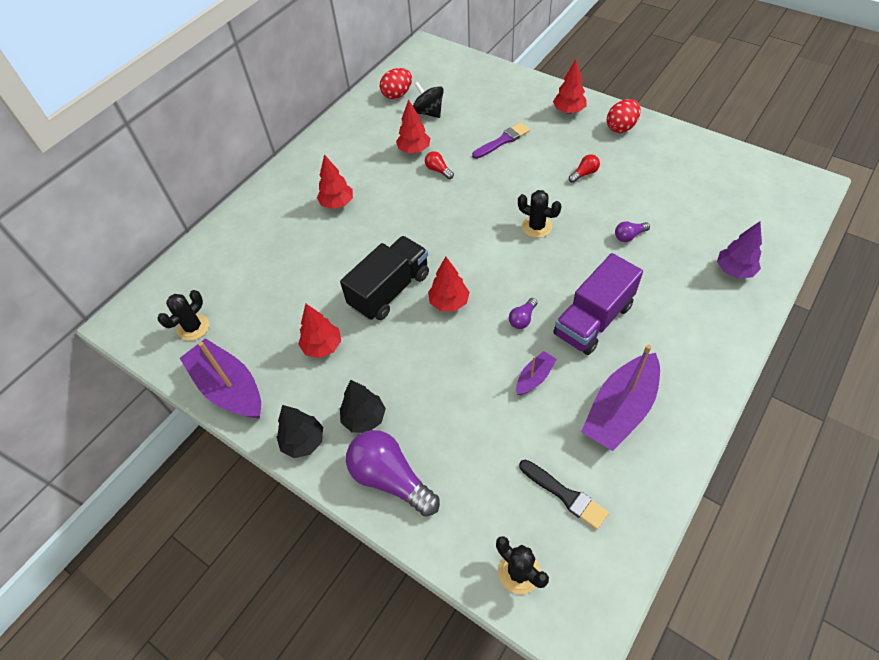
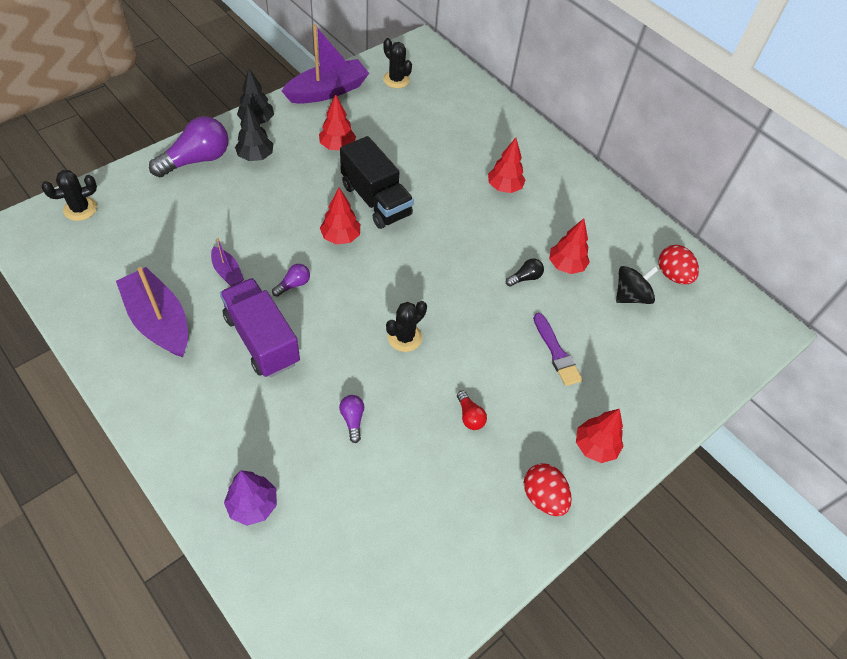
camera: 95 degrees right, 0 degrees up
(438, 170) = (525, 278): red light bulb -> black light bulb
(522, 319) = (293, 285): purple light bulb -> purple light bulb turned 90 degrees clockwise
(565, 495) = (114, 254): black brush -> none

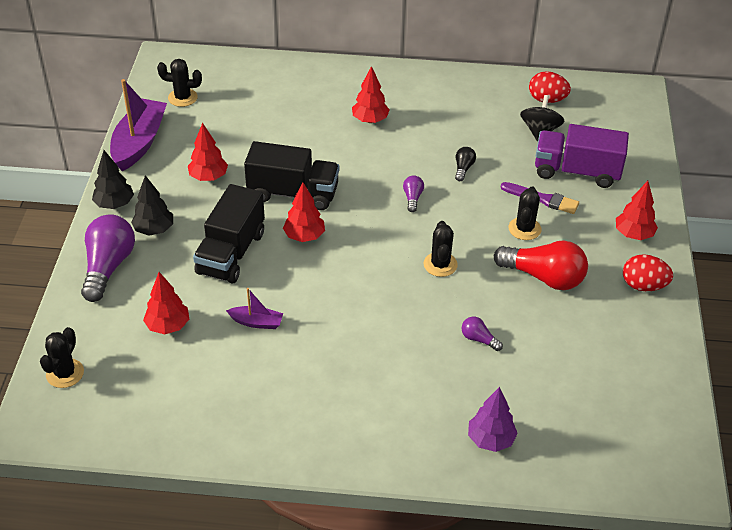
camera: 40 degrees left, 10 degrees down
(159, 321) = (256, 393): purple boat -> none
(262, 340) = (348, 343): purple truck -> purple truck (576, 171)
(279, 210) = (231, 253): none -> black truck
(293, 285) = (317, 292): purple light bulb -> purple light bulb (412, 198)
(469, 416) = (544, 277): red light bulb -> red light bulb, size x2.16
(508, 364) = (524, 229): none -> black cactus
(566, 265) = (478, 141): red tree -> red tree (168, 326)

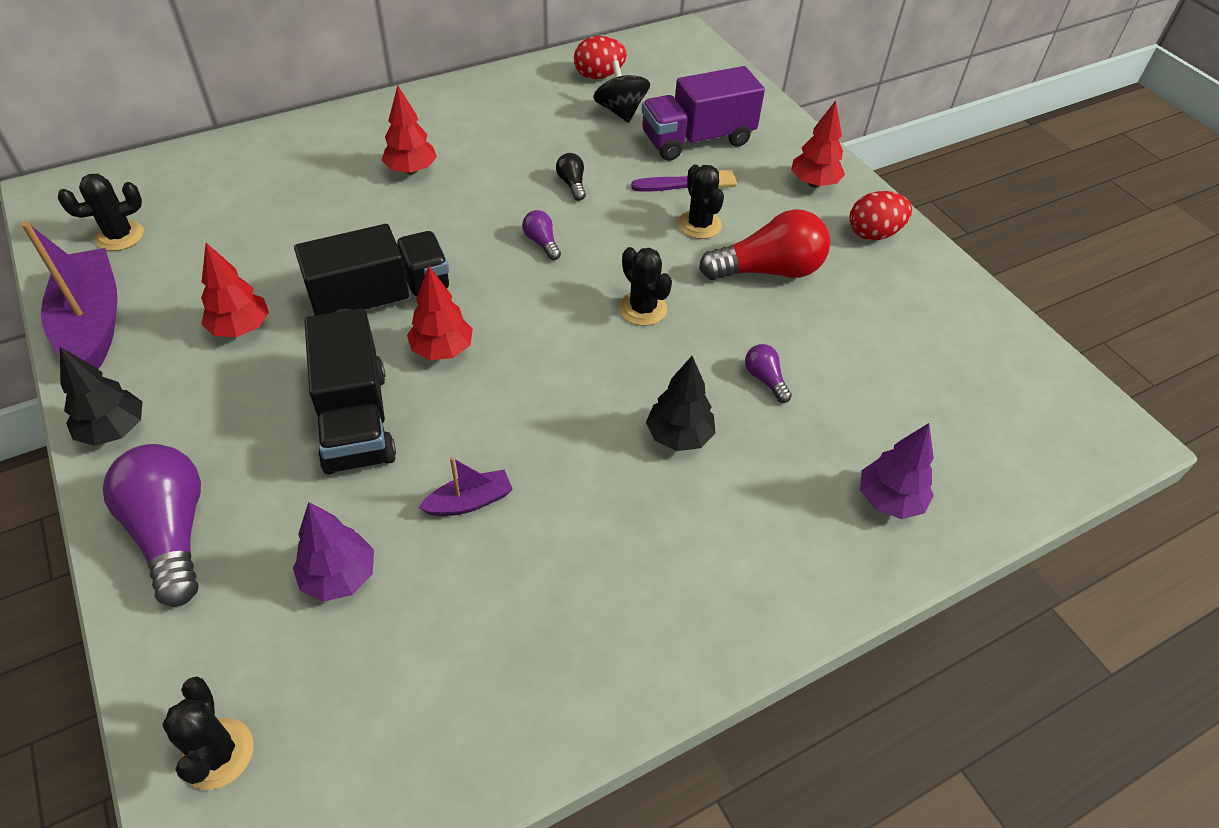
camera: 35 degrees left, 5 degrees up
(154, 230) = (209, 440): black tree -> black tree (679, 436)
(168, 326) = (339, 576): red tree -> purple tree
(478, 339) = (765, 379): purple light bulb -> purple light bulb turned 60 degrees clockwise

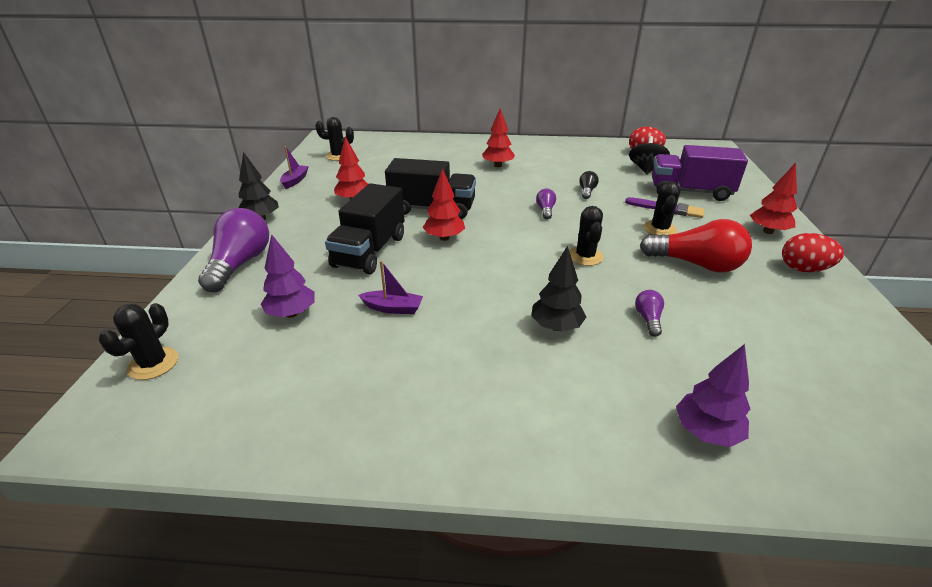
camera: 35 degrees right, 15 degrees down
(92, 323) = (295, 181): purple boat -> purple boat, size x0.49

